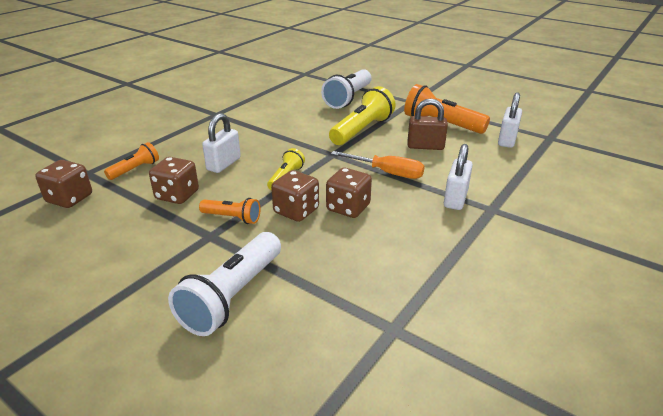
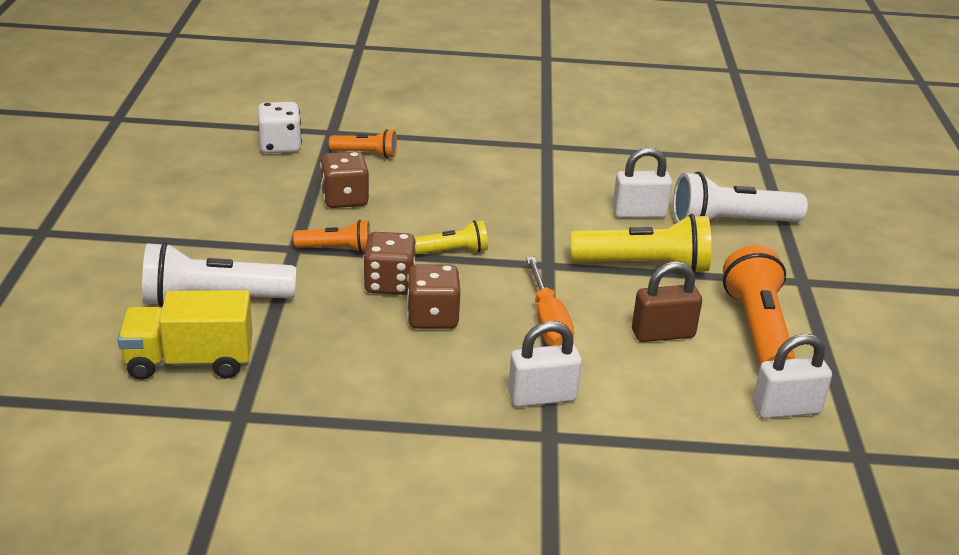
camera: 55 degrees right, 0 degrees up
(69, 198) = (280, 146): brown dice -> white dice
(224, 164) = (436, 200): white padlock -> white padlock (639, 213)
(232, 218) = (336, 249): orange flashlight -> orange flashlight turned 75 degrees counterclockwise
(304, 336) = (190, 362): none -> yellow truck
(425, 146) = (663, 334): brown padlock -> brown padlock turned 75 degrees counterclockwise

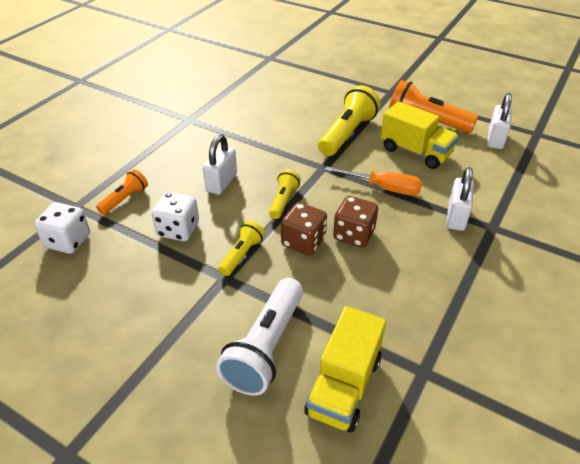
camera: 60 degrees left, 10 degrees up
(336, 249) = (242, 254): orange flashlight -> yellow flashlight
(345, 199) = (178, 229): brown dice -> white dice
(639, 213) = (293, 115): white padlock -> white padlock (221, 182)
(663, 334) = (415, 152): brown padlock -> yellow truck
(730, 223) = (324, 91): white flashlight -> none

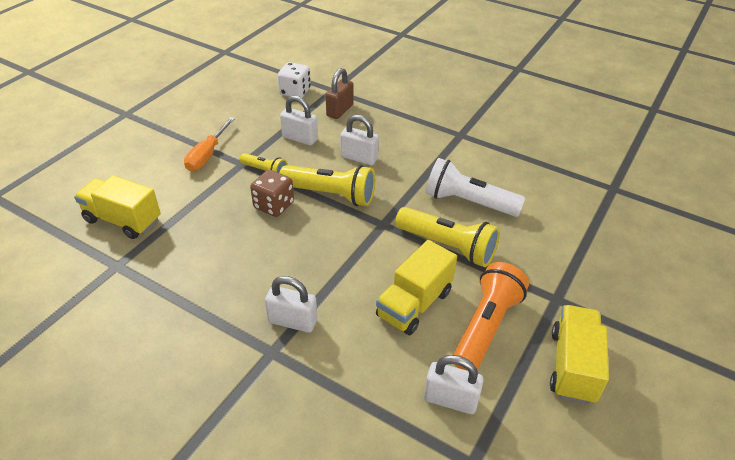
camera: 90 degrees right, 0 degrees up
(125, 199) = (340, 110): orange flashlight -> brown padlock
(178, 229) = (300, 138): white dice -> white padlock
(266, 347) = (170, 184): white flashlight -> white flashlight (468, 202)
(283, 200) = (331, 195): yellow flashlight -> yellow flashlight, size x1.82
(353, 234) = (278, 238): brown dice -> none
(384, 188) = (345, 267): orange screwdriver -> orange screwdriver (207, 155)
(447, 92) = (572, 366): none -> yellow truck

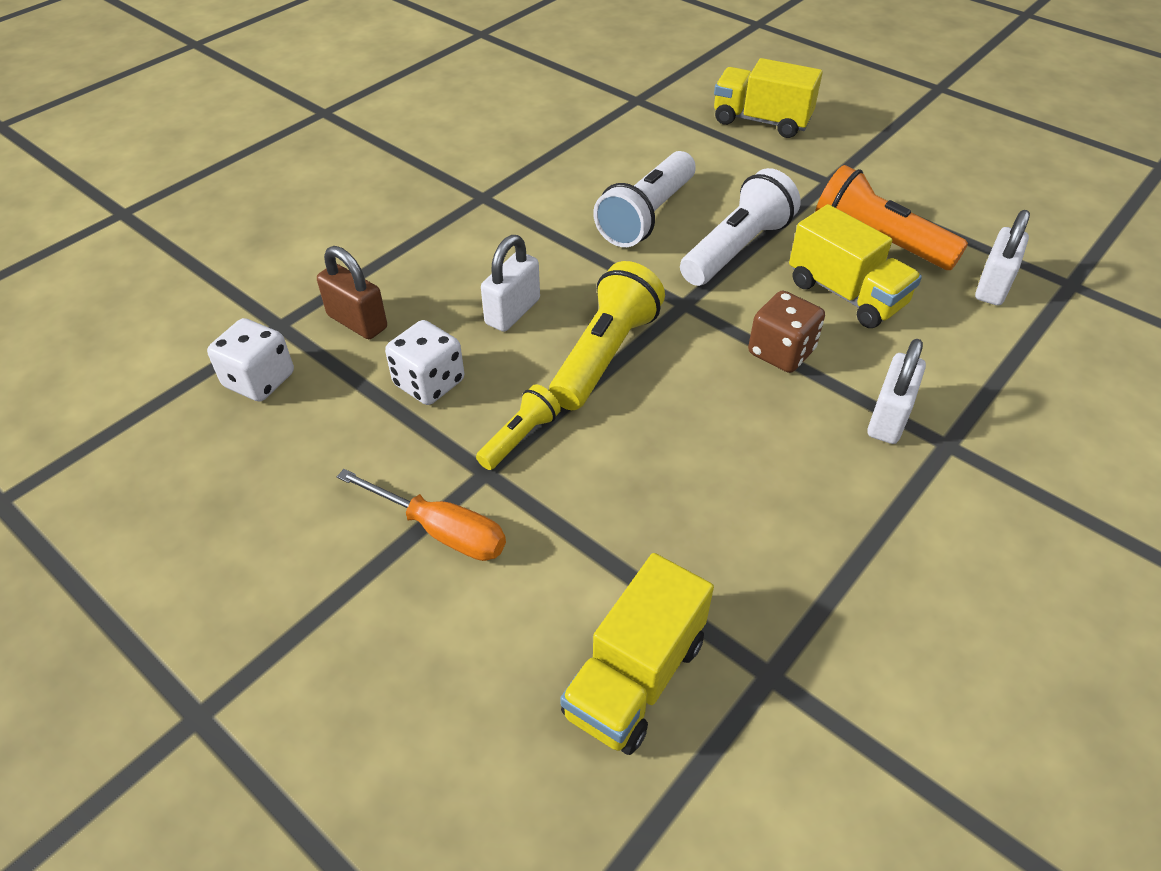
camera: 80 degrees left, 5 degrees up
(274, 205) = (622, 429): brown dice -> brown dice (781, 352)
(300, 138) = (429, 383): white padlock -> white dice
(448, 246) = (737, 249): yellow flashlight -> white flashlight
(572, 366) = (928, 191): yellow truck -> yellow truck (761, 121)

